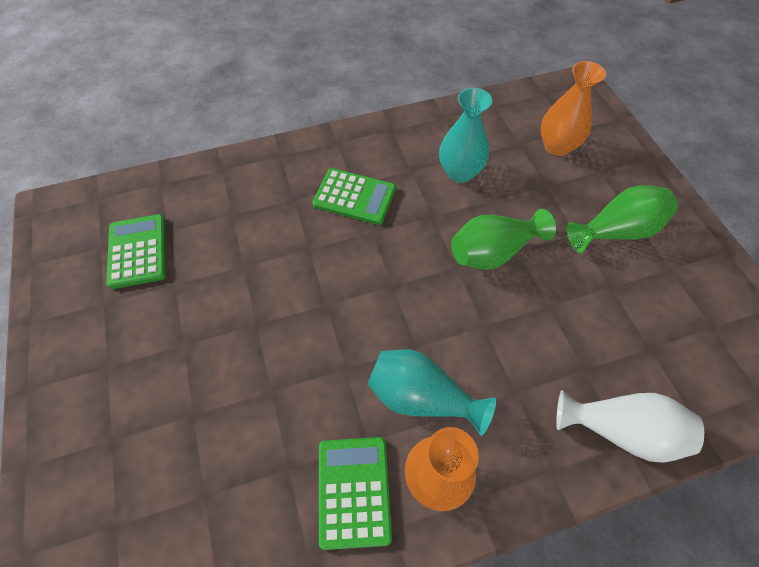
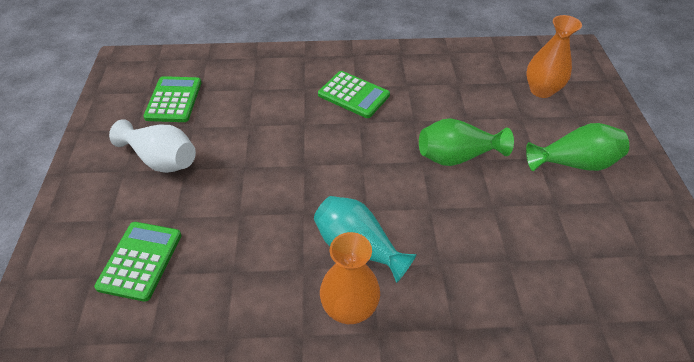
camera: 15 degrees right, 10 degrees down
(354, 491) = (279, 300): green calculator -> green calculator (140, 261)
(459, 172) = (448, 94): turquoise vase -> none
(620, 430) = (525, 313): white vase -> white vase (162, 159)

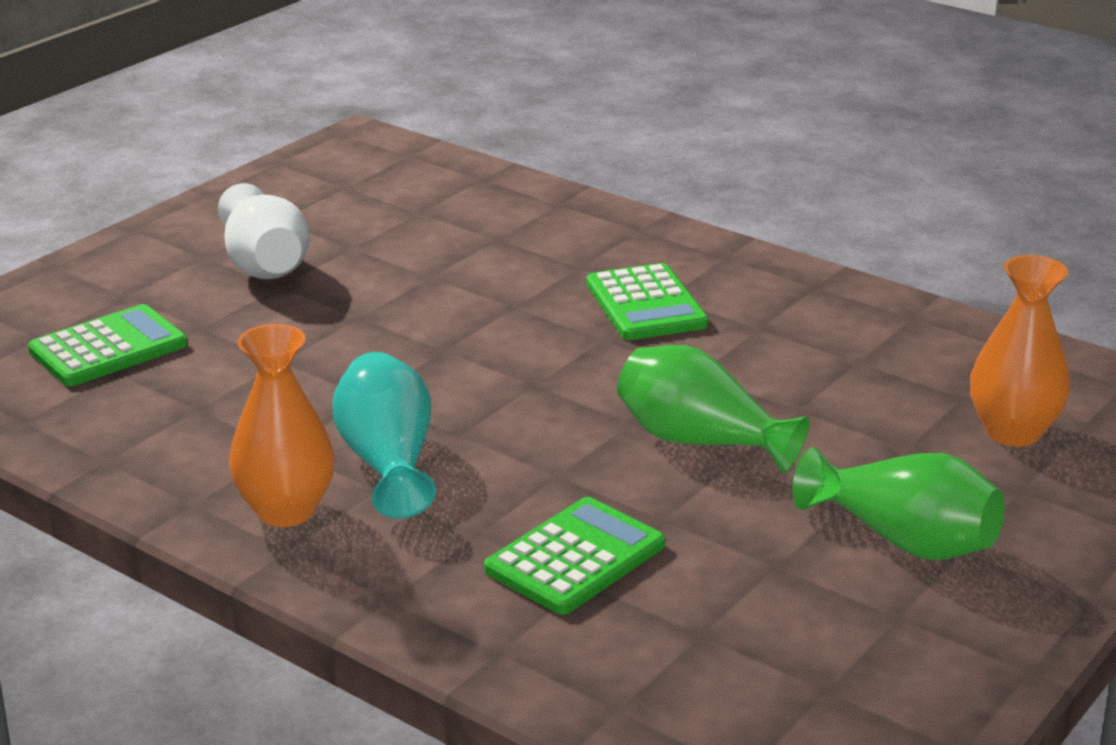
camera: 40 degrees right, 20 degrees down
(174, 100) = (368, 208): green calculator -> green calculator (575, 558)

